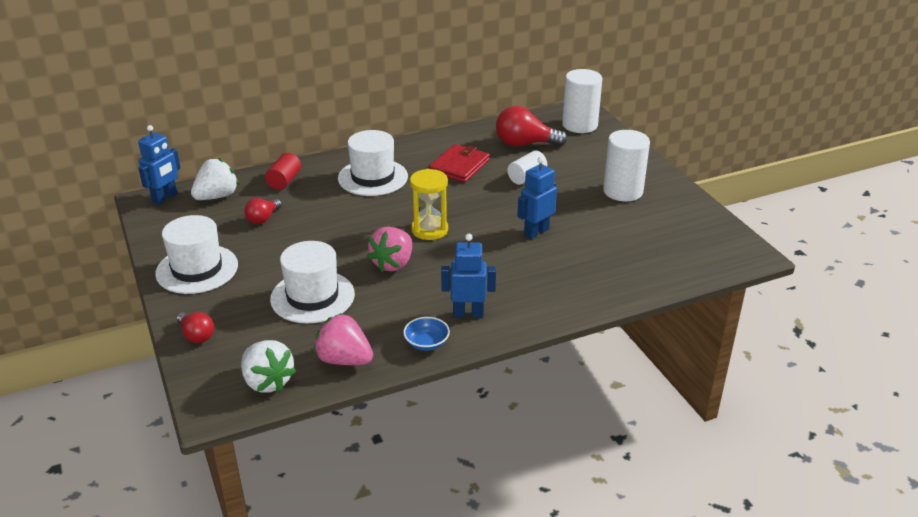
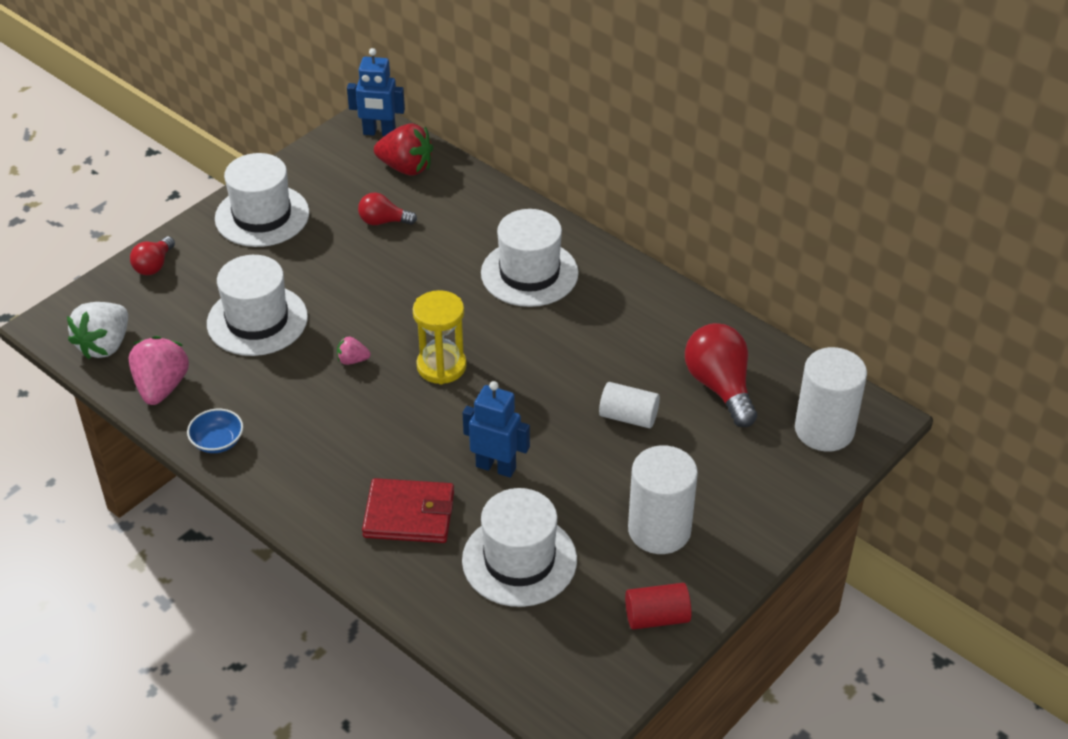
camera: 65 degrees right, 10 degrees up
(217, 196) = (406, 168): white strawberry -> red strawberry
(284, 181) = (472, 204): red cylinder -> red cylinder (657, 617)
(393, 264) = (352, 360): pink strawberry -> pink strawberry, size x0.49
(459, 166) = (611, 341): red wallet -> red wallet (409, 514)
(468, 313) = (288, 458): blue robot -> none
(619, 243) = (519, 560): none -> white hat

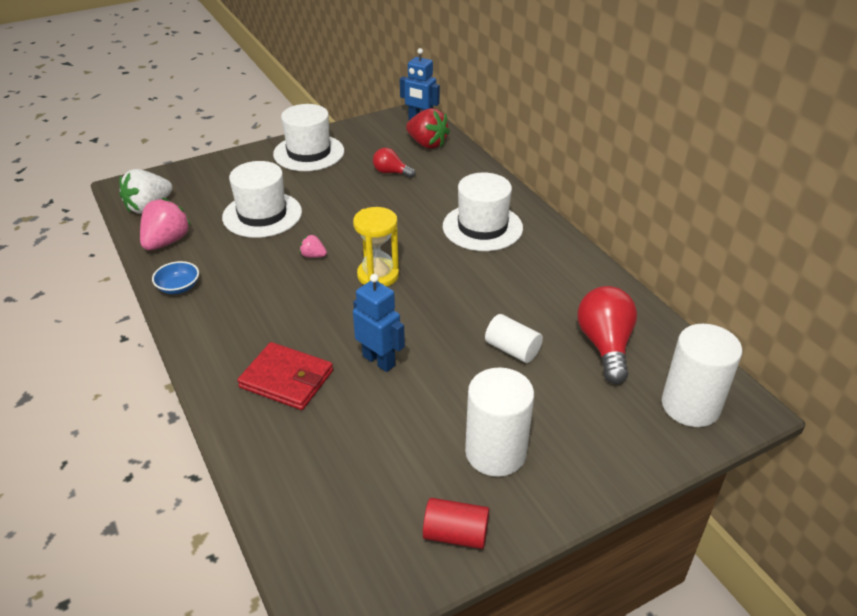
camera: 20 degrees right, 5 degrees down
(154, 265) = (216, 167): red light bulb -> none
(519, 560) = (356, 443): white hat -> none

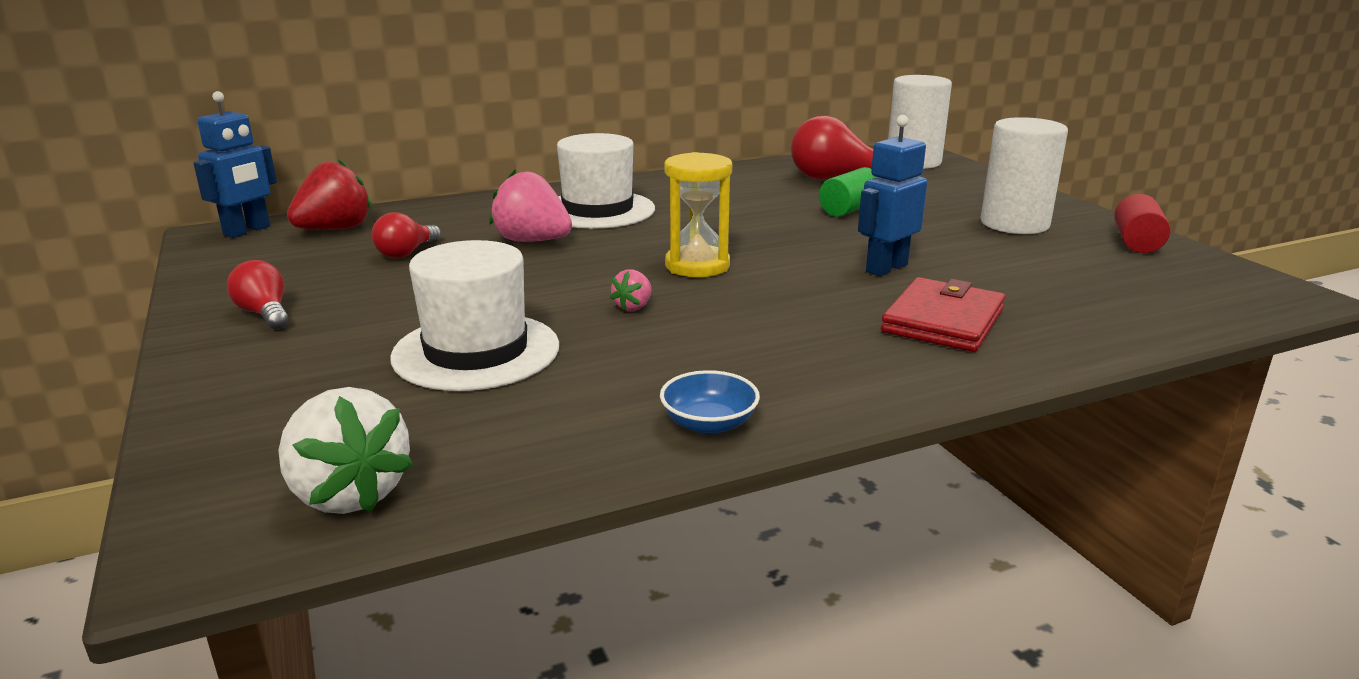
camera: 85 degrees left, 15 degrees down
(166, 242) = (530, 452): pink strawberry -> pink strawberry (532, 241)
(309, 153) = (265, 314): white hat -> red light bulb
(512, 349) = (849, 210): white cylinder -> green cylinder

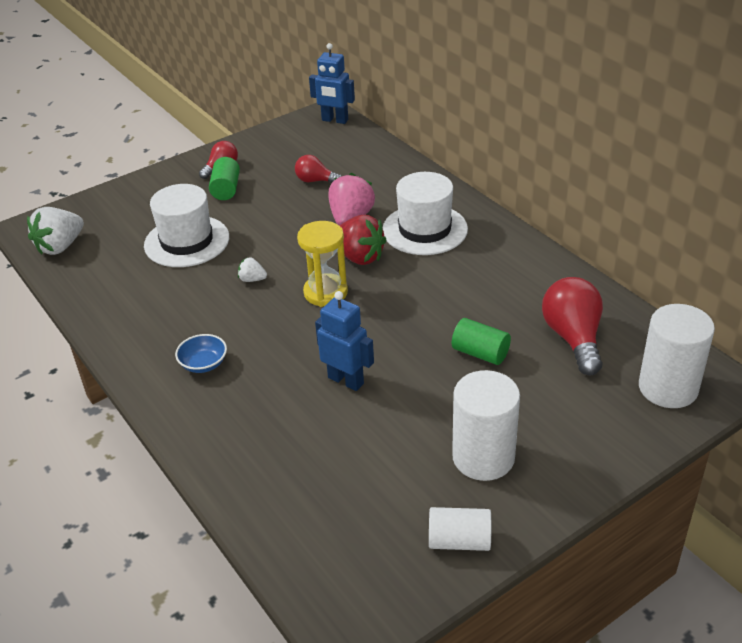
camera: 80 degrees right, 15 degrees up
(335, 229) = (347, 145): red strawberry -> red strawberry (359, 257)
(343, 313) = (226, 189): none -> green cylinder
(633, 307) = (252, 279): pink strawberry -> white strawberry
(709, 424) = (116, 329): blue bowl -> blue bowl (203, 364)
(943, 321) = (254, 410): red wallet -> none
(1136, 242) = (459, 541): red cylinder -> white cylinder

